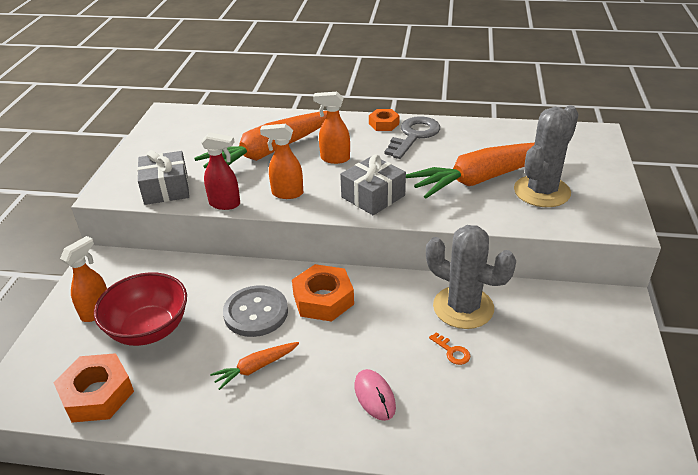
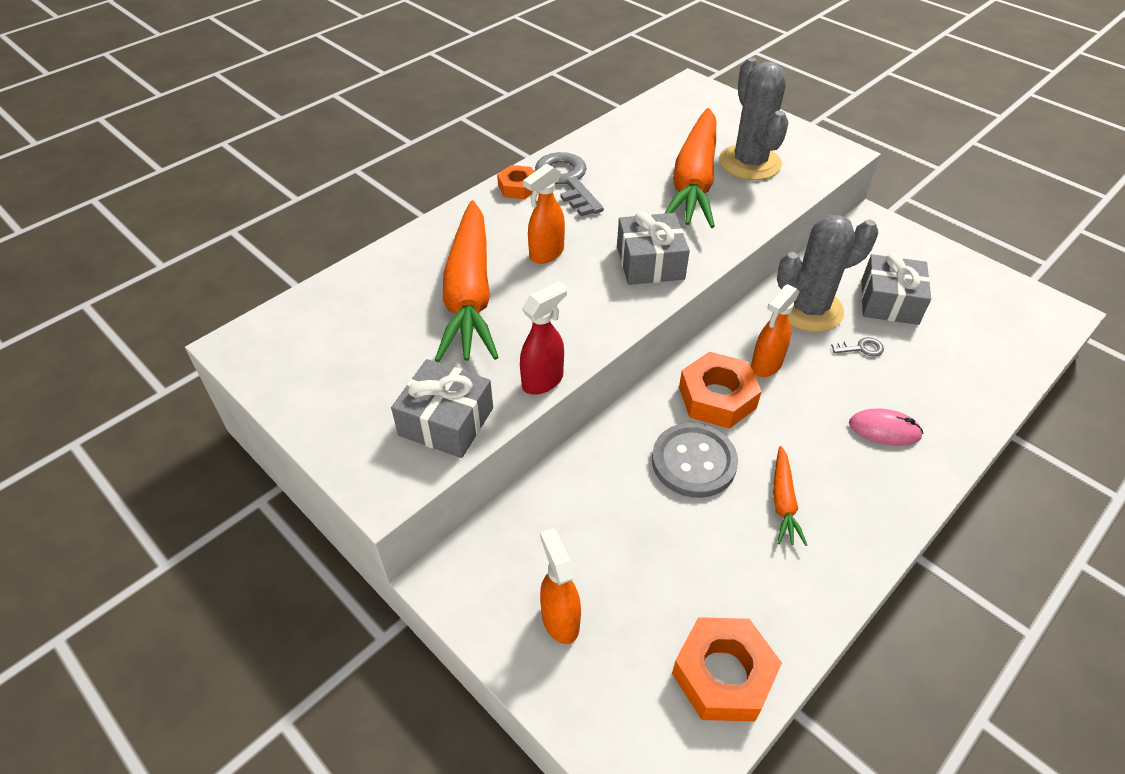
camera: 55 degrees left, 10 degrees up
(149, 329) = (642, 575): red bowl -> none
(287, 193) = (576, 321): orange spray bottle -> orange spray bottle (766, 365)
(452, 351) = (861, 348): orange key -> grey key
(527, 348) = (889, 302): none -> grey gift

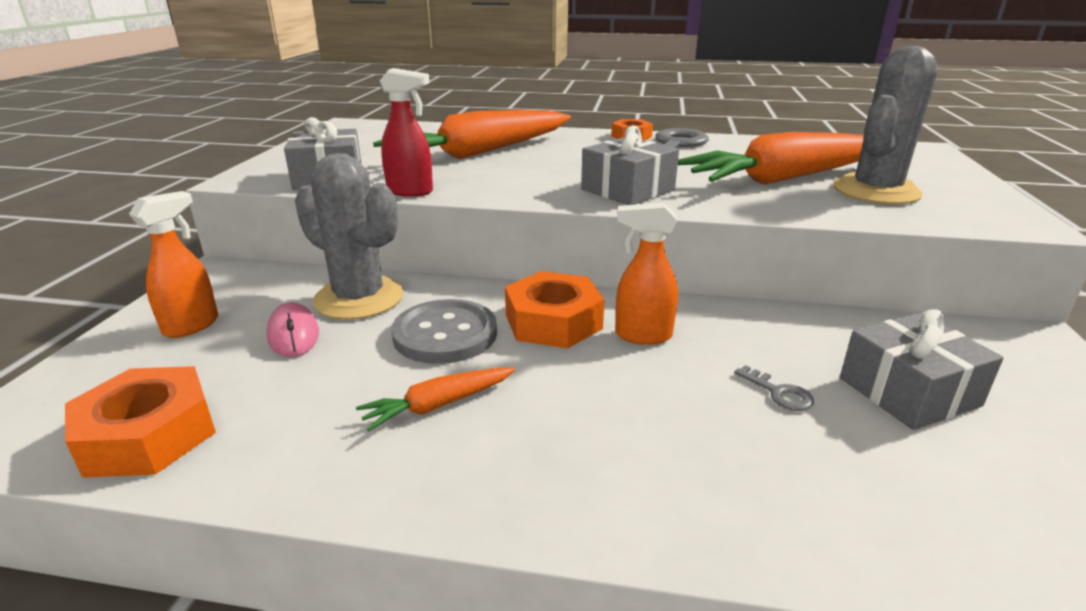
camera: 55 degrees right, 20 degrees down
(546, 254) = (568, 159): orange spray bottle -> none
(809, 309) = (780, 337): grey cactus -> grey cactus (359, 298)
(884, 430) = (653, 454): pink mouse -> pink mouse (293, 334)

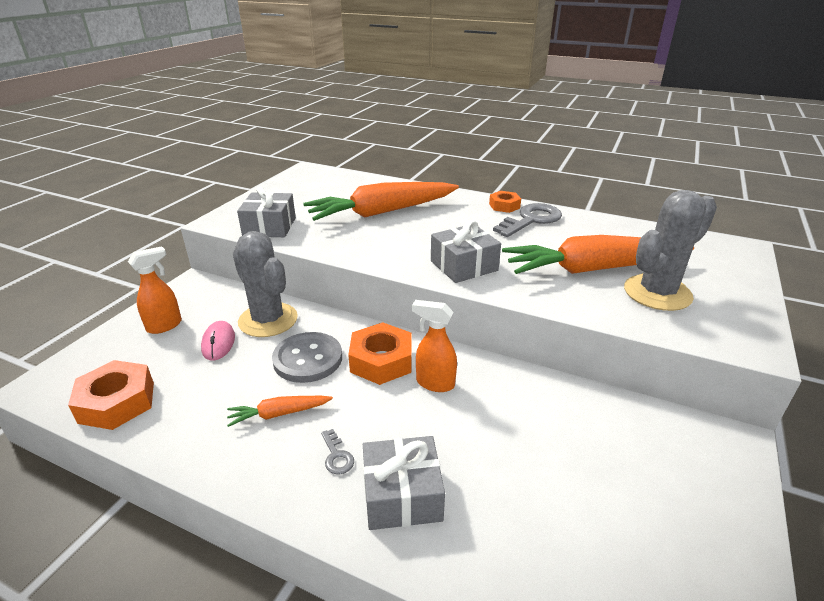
camera: 15 degrees right, 5 degrees up
(410, 192) = (314, 248): red spray bottle -> none
(779, 393) = (500, 449): grey key -> grey key (337, 456)
(909, 392) = (595, 467): grey gift -> grey gift (402, 495)

